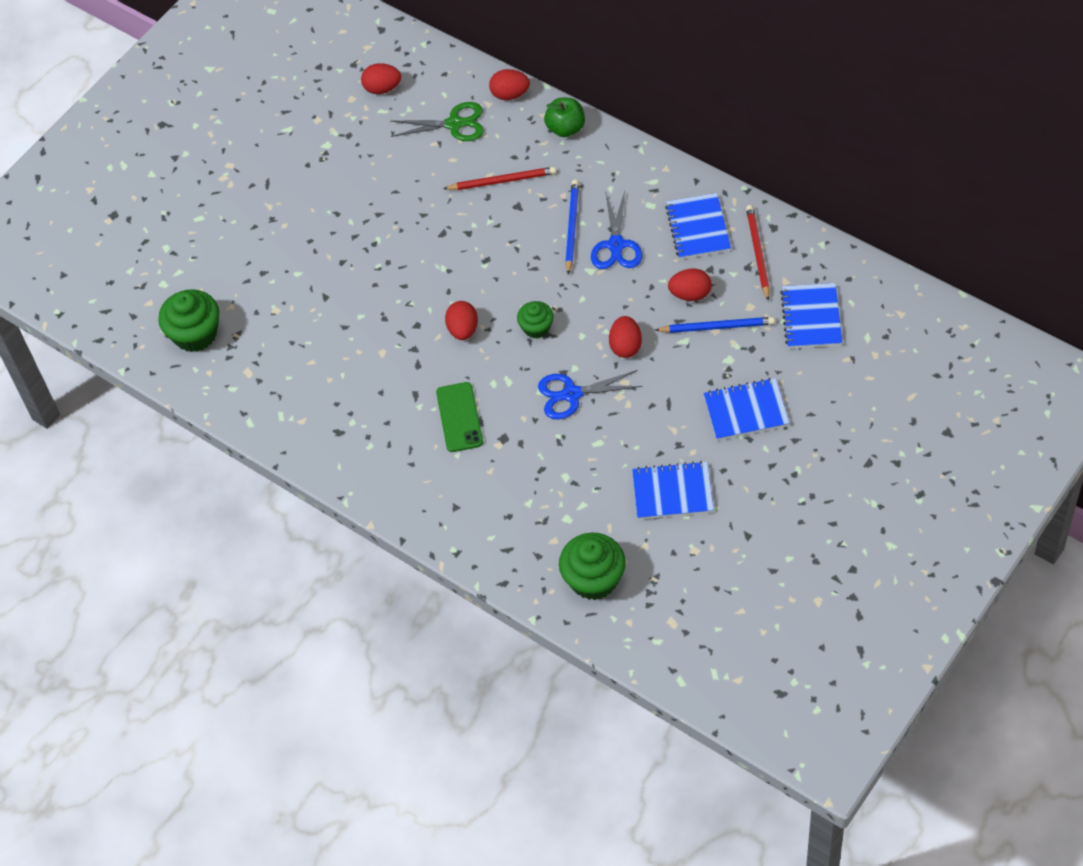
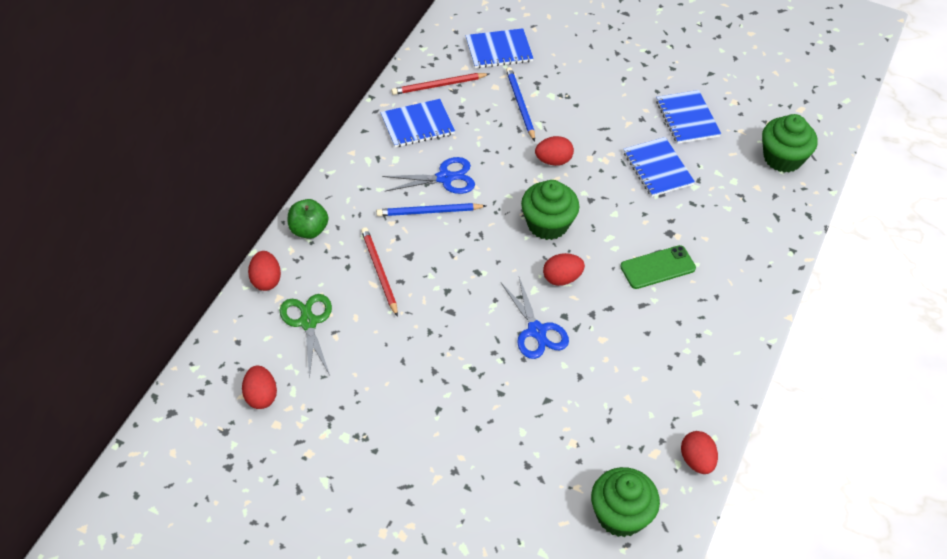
camera: 110 degrees left, 5 degrees down
(536, 328) = (547, 224): green cupcake -> green cupcake, size x1.69
(572, 394) = (612, 191): blue scissors -> blue scissors (536, 331)
(690, 294) = (490, 124): red egg -> red egg (696, 461)
(746, 411) = (598, 82): blue notebook -> blue notebook (657, 168)

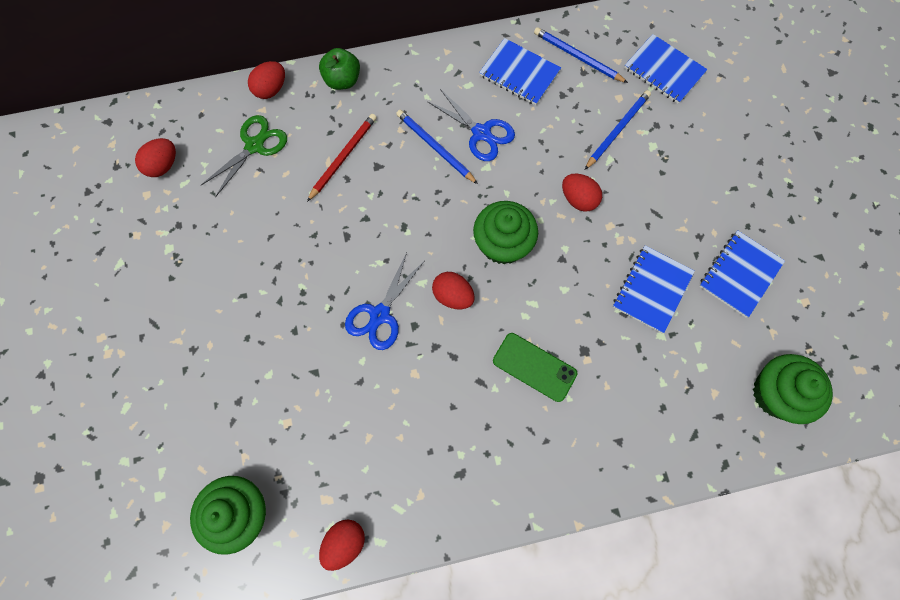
camera: 55 degrees right, 20 degrees up
(439, 85) = (578, 57): red pencil -> blue pencil

